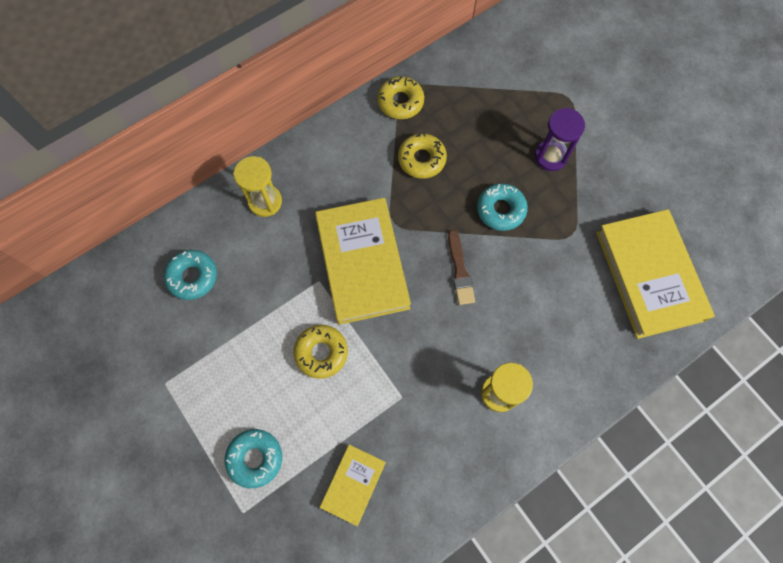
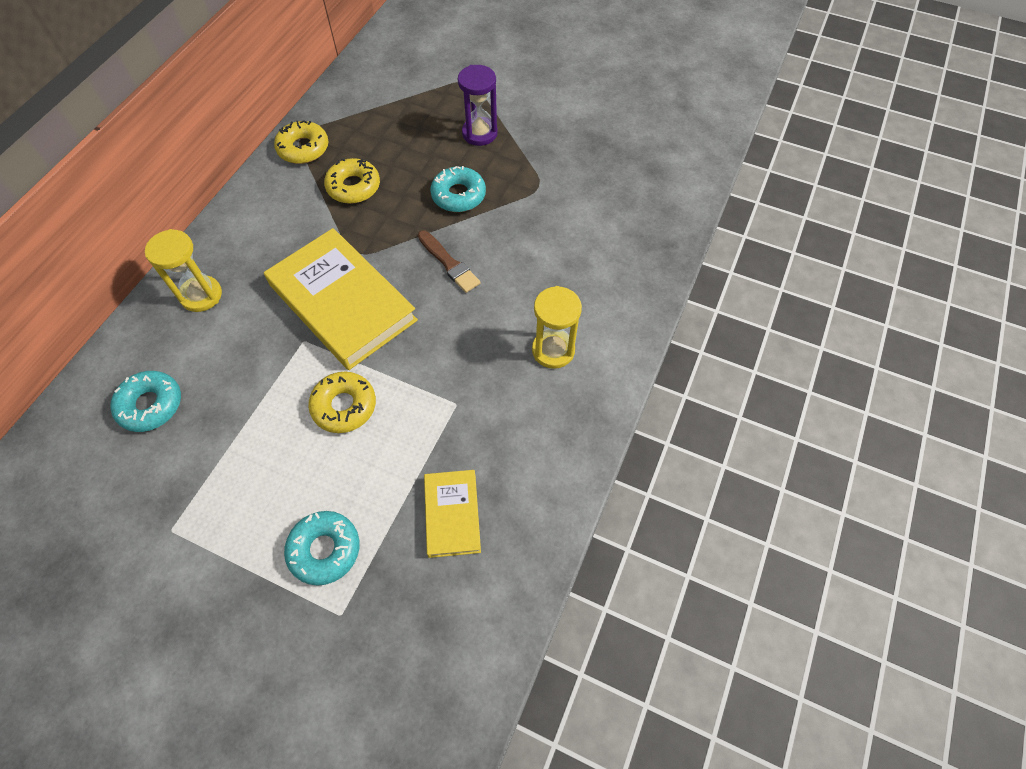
camera: 30 degrees left, 10 degrees down
(649, 275) = (629, 187): yellow book -> none

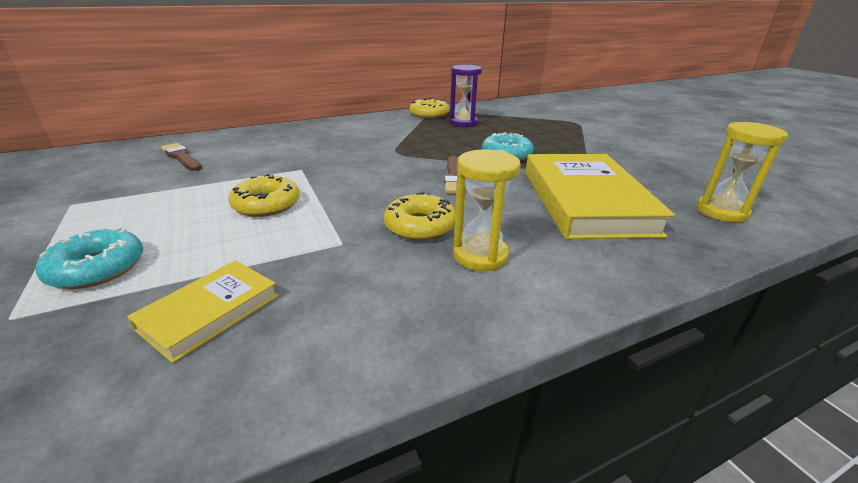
camera: 40 degrees right, 30 degrees down
(150, 405) = (181, 157): turquoise donut -> brown brush
(201, 295) = (285, 136): yellow hourglass -> yellow hourglass (721, 212)
(343, 302) = (352, 165): yellow book -> yellow book (586, 201)
(353, 187) = (437, 132): yellow donut -> yellow donut (420, 226)
(479, 133) = (559, 139): purple hourglass -> purple hourglass (463, 123)

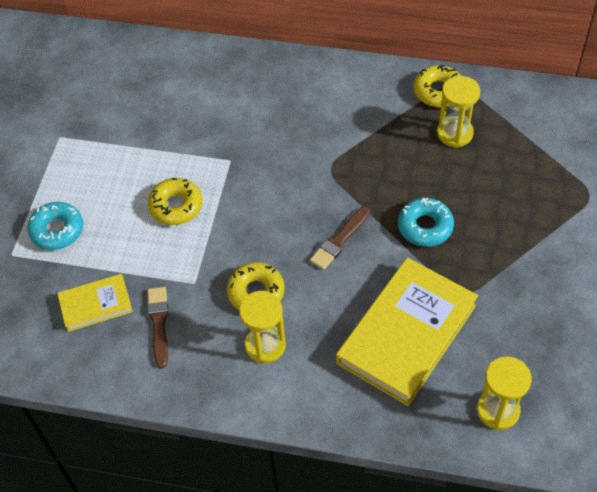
camera: 40 degrees right, 25 degrees up
(181, 157) = (152, 88): brown brush -> brown brush (159, 323)
(463, 123) = (455, 133): purple hourglass -> yellow hourglass

